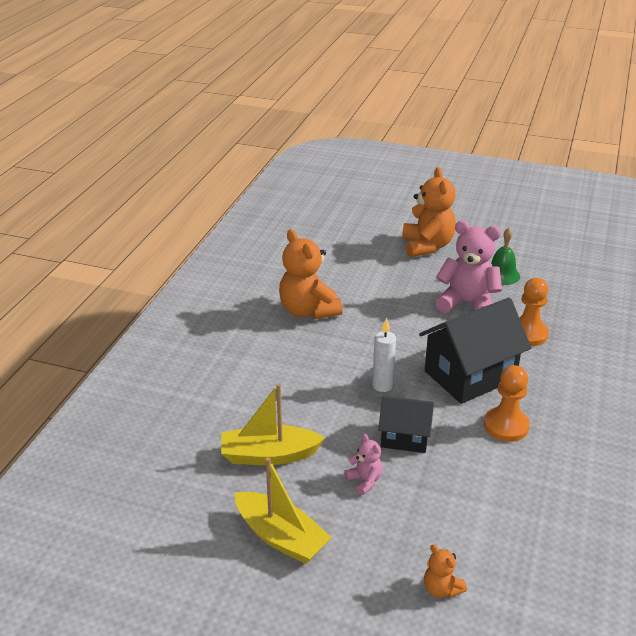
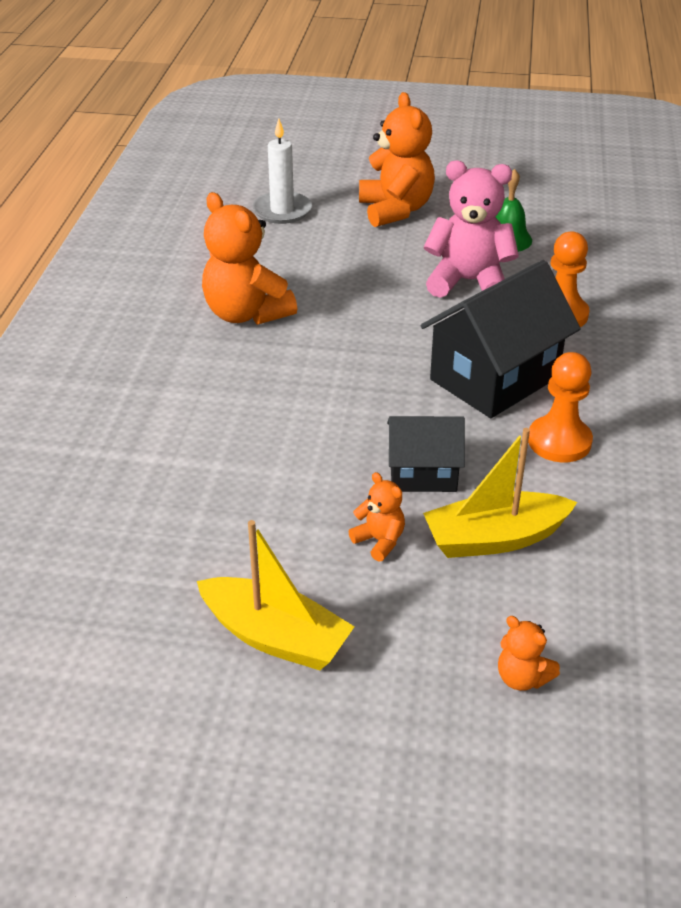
camera: 10 degrees left, 5 degrees up
(269, 455) = (232, 522): yellow boat -> yellow boat (494, 538)
(364, 480) = (379, 541): pink teddy bear -> orange teddy bear
(382, 387) = (375, 407): white candle -> white candle (282, 211)

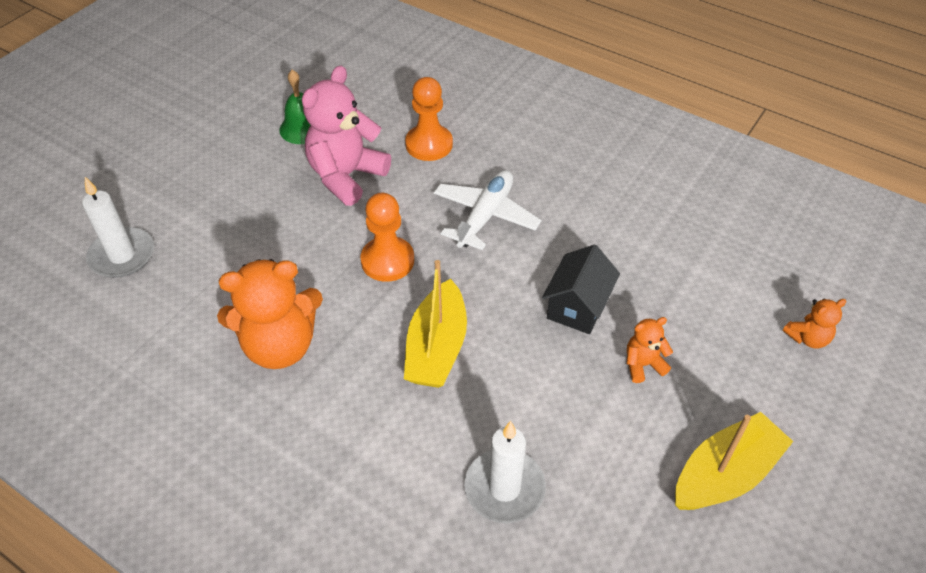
camera: 65 degrees left, 10 degrees up
(174, 482) = (504, 488): none -> white candle
(395, 210) = (197, 176): orange teddy bear -> none
(494, 378) = (485, 216): black house -> white plane
(494, 538) = (668, 294): yellow boat -> yellow boat (437, 348)
(559, 441) = (579, 213): orange pawn -> orange pawn (387, 261)

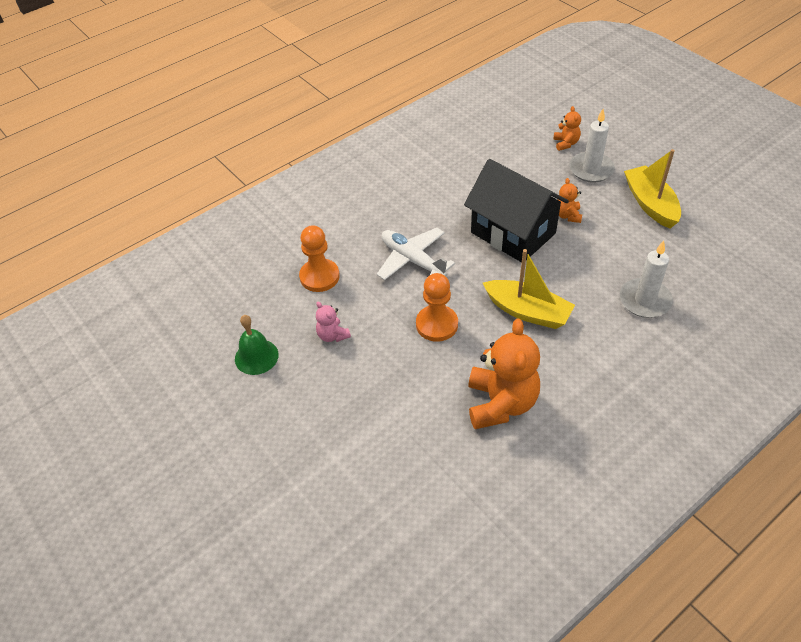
camera: 70 degrees left, 0 degrees up
(122, 255) = (363, 512): white candle -> white candle (591, 169)
(346, 176) = (332, 335): pink teddy bear -> pink teddy bear, size x0.47
(577, 306) = (513, 233): black house -> black house, size x1.73

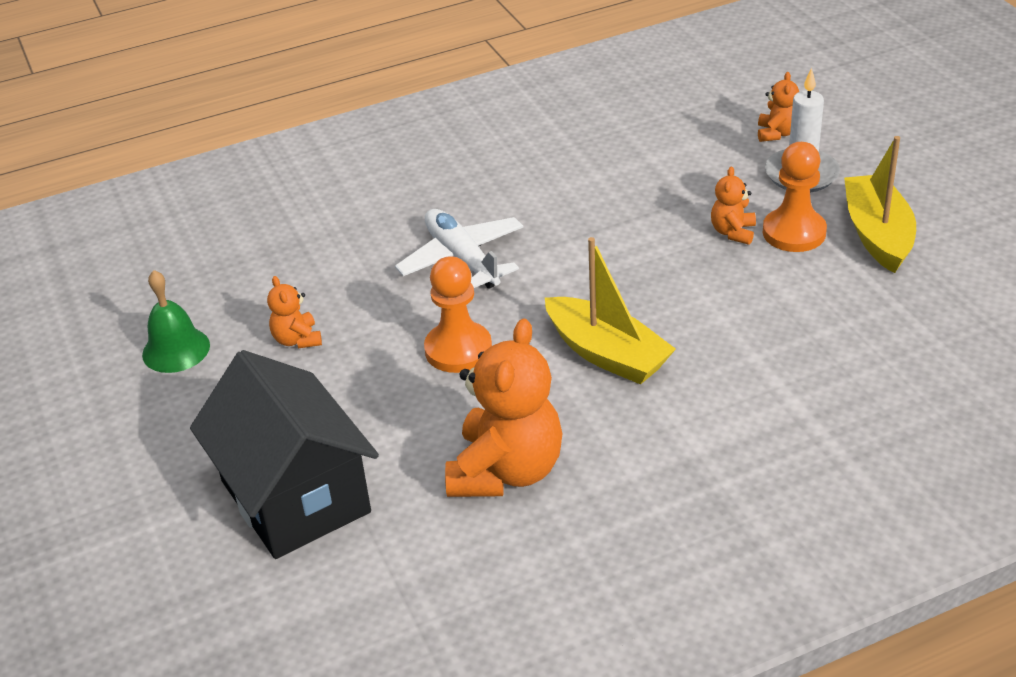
camera: 15 degrees right, 10 degrees down
(319, 277) = (314, 261): orange pawn -> orange pawn (794, 232)
(332, 335) = (297, 340): pink teddy bear -> orange teddy bear
(513, 233) = (634, 244): black house -> black house (295, 496)
(644, 300) = (804, 367): white candle -> none

